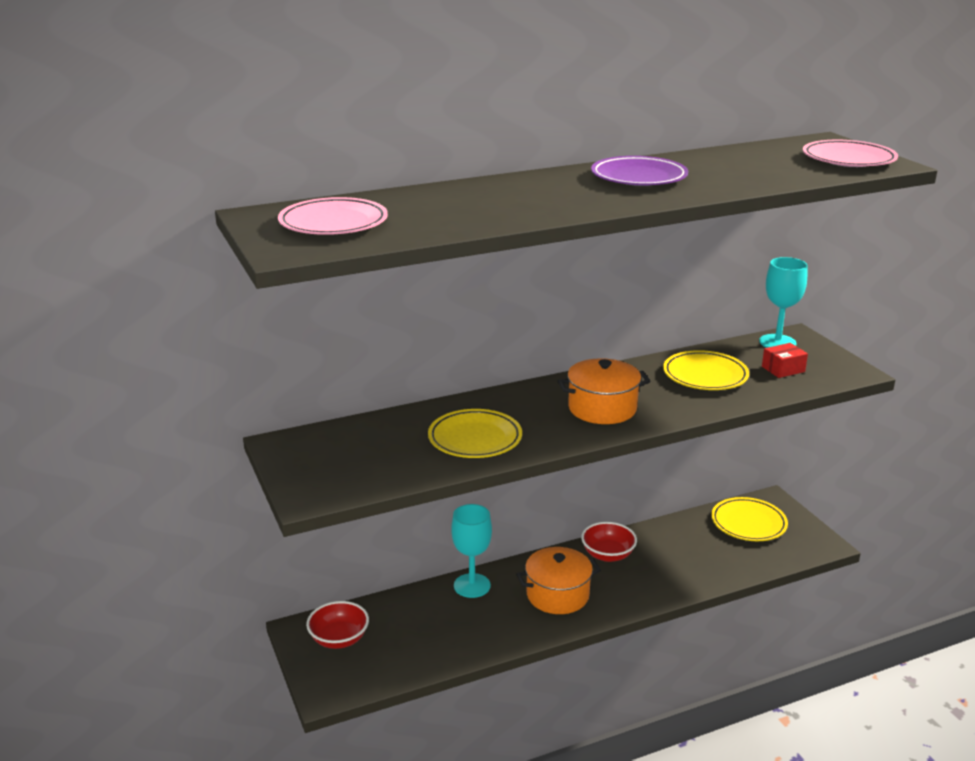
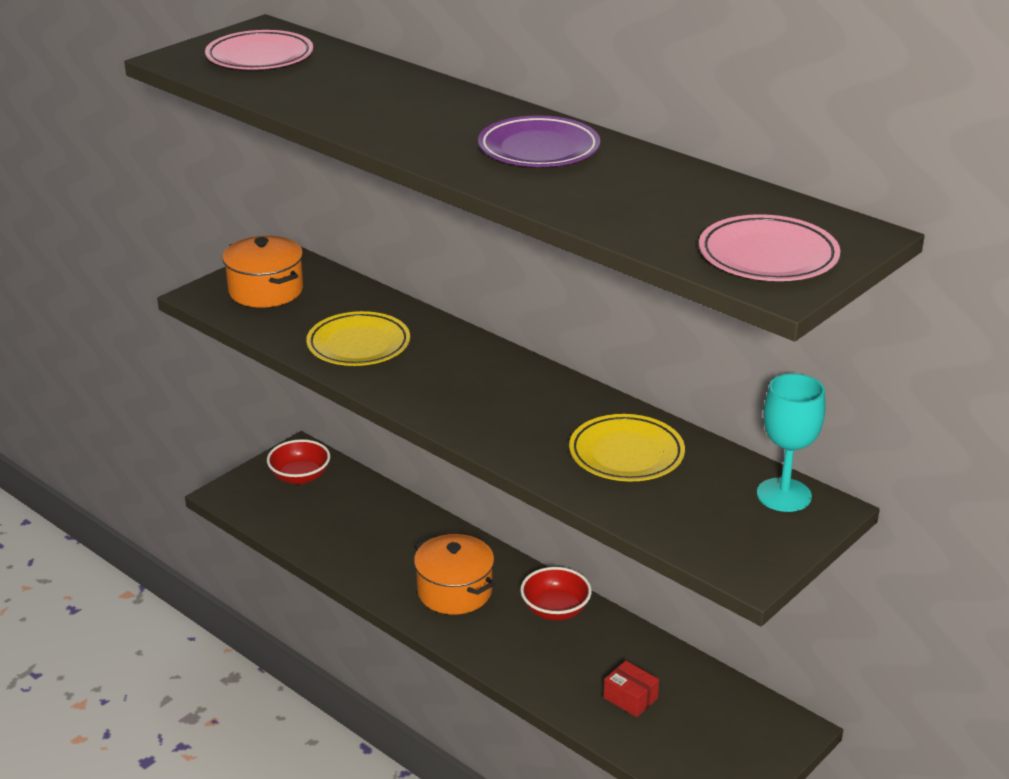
camera: 65 degrees right, 5 degrees up
(472, 585) = (431, 529): turquoise goblet -> none
(602, 408) = (481, 401): orange pot -> orange pot (266, 290)
(748, 523) = (717, 716): yellow plate -> none
(783, 369) = (701, 510): red box -> red box (630, 698)

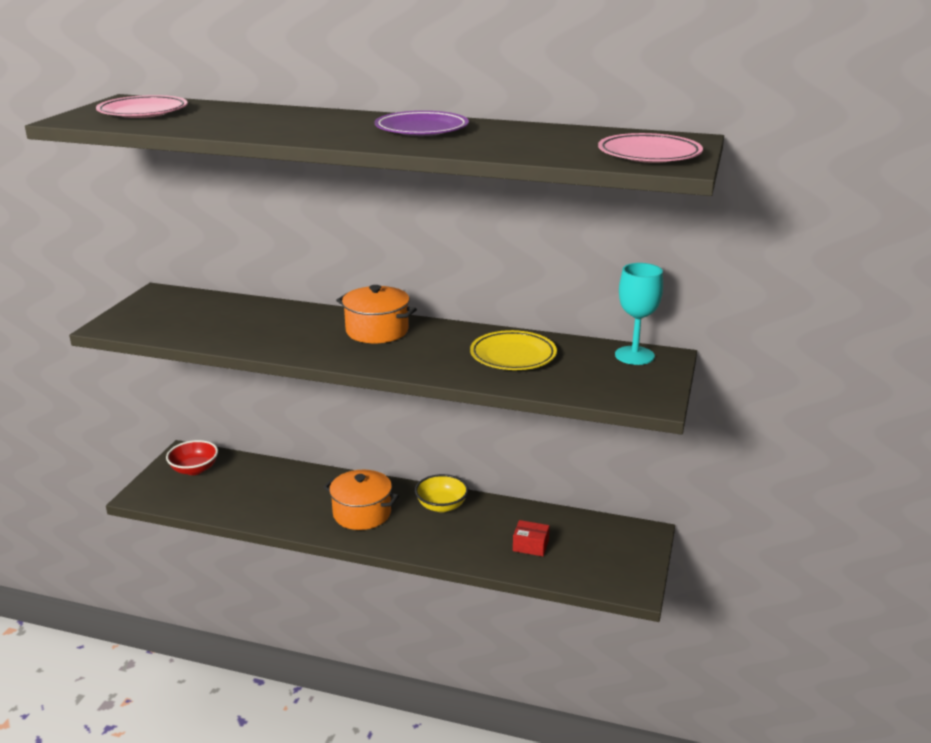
camera: 25 degrees left, 5 degrees down
(266, 290) = (160, 314): orange pot -> orange pot (377, 331)
(358, 345) = (263, 332): yellow plate -> none
(555, 610) = (441, 506): red bowl -> yellow bowl

